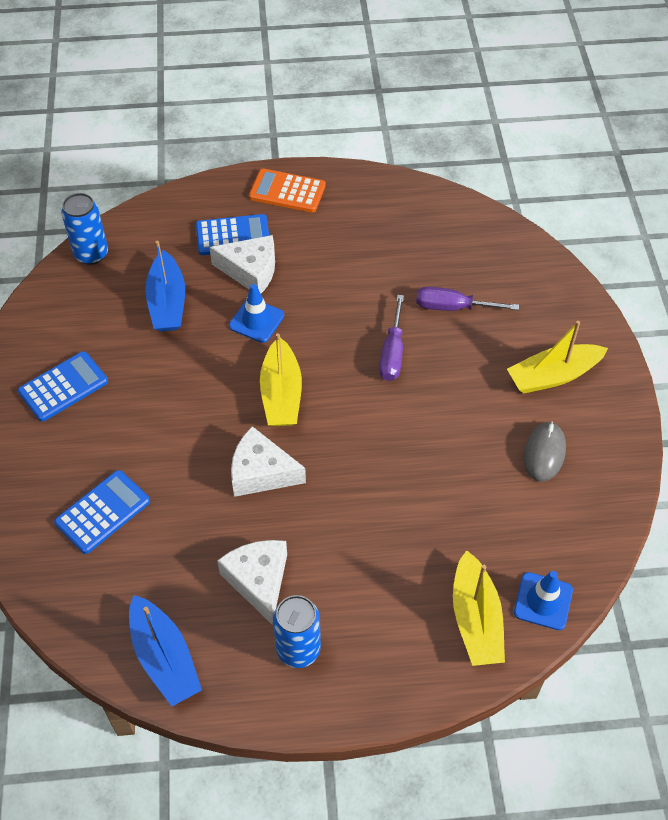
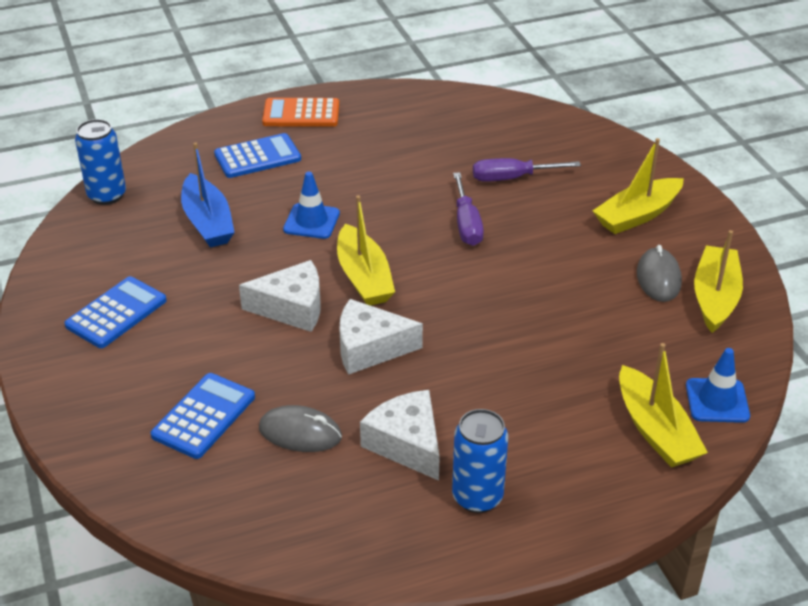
camera: 15 degrees left, 15 degrees down
(164, 658) = (328, 537): blue boat -> none
(175, 548) = (300, 433): none -> grey mouse
(251, 271) = (288, 182): white cheese -> white cheese (292, 307)
(587, 487) = (715, 297): none -> yellow boat

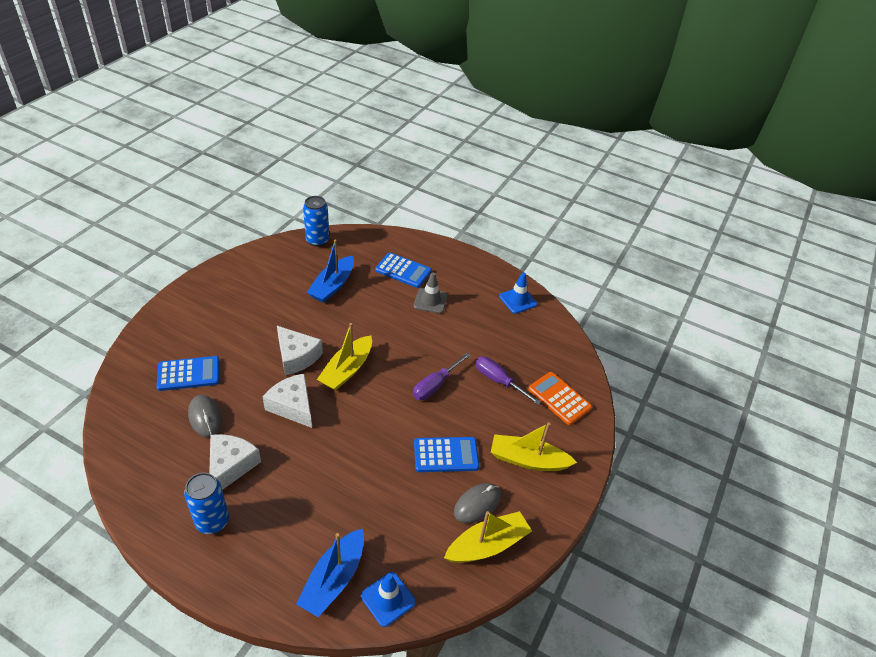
camera: 45 degrees right, 5 degrees up
(116, 313) = (235, 298): blue calculator -> blue calculator (446, 455)
(301, 114) = (457, 264): orange calculator -> orange calculator (559, 398)
(311, 221) = (372, 322): blue traffic cone -> blue traffic cone (518, 300)
(334, 162) = (430, 301): none -> grey traffic cone
(655, 430) = (334, 579): yellow boat -> blue boat

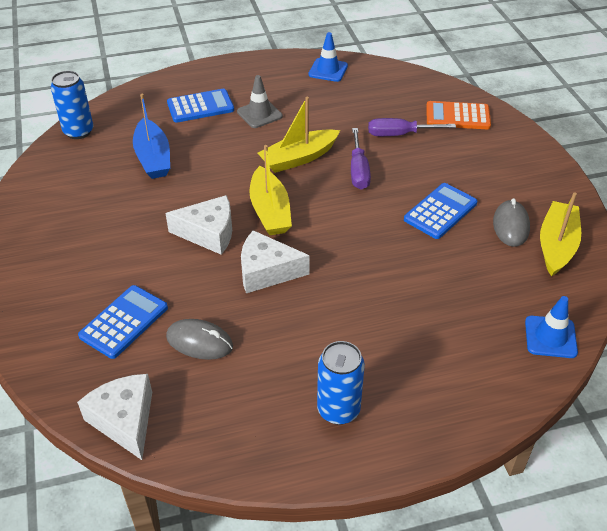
camera: 40 degrees left, 0 degrees up
(230, 466) = (285, 357): white cheese -> white cheese (124, 420)
(334, 579) = (495, 360): blue boat -> none
(528, 460) = (498, 171): yellow boat -> yellow boat (298, 158)

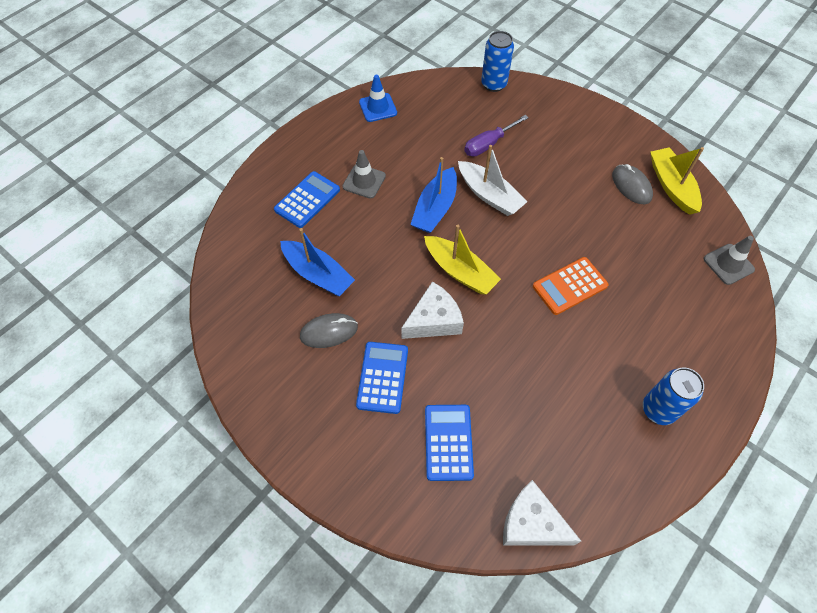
camera: 35 degrees left, 15 degrees up
(78, 132) = (224, 285): blue can -> blue can (493, 84)
(199, 342) = (519, 420): grey mouse -> grey mouse (329, 332)
(266, 271) = (508, 328): white cheese -> none
(298, 158) = (435, 208): yellow boat -> blue boat
(358, 170) = (489, 195): purple screwdriver -> white boat
(440, 211) = (577, 200): blue calculator -> blue calculator (382, 377)
(457, 116) = (514, 105): orange calculator -> orange calculator (570, 286)
(550, 337) = (728, 264): blue traffic cone -> grey traffic cone

